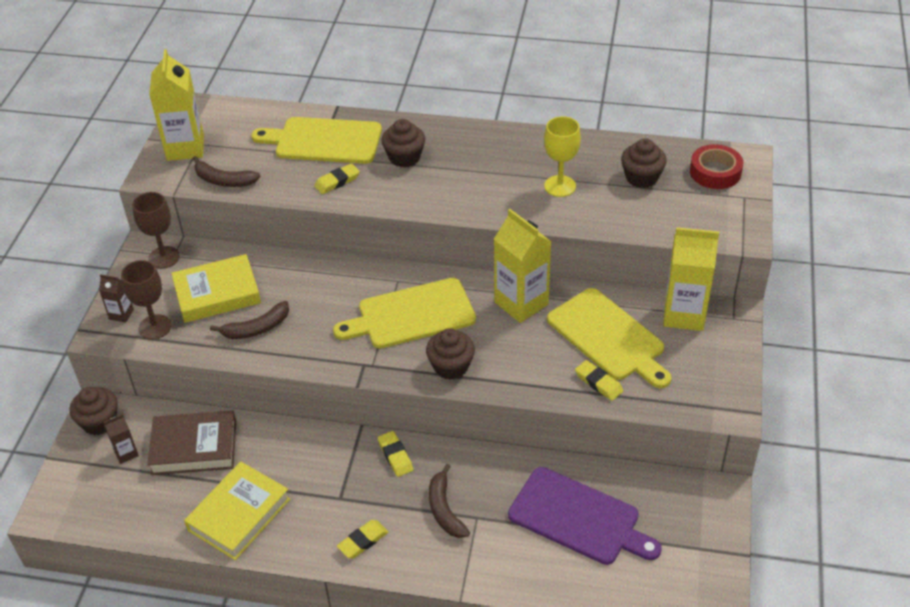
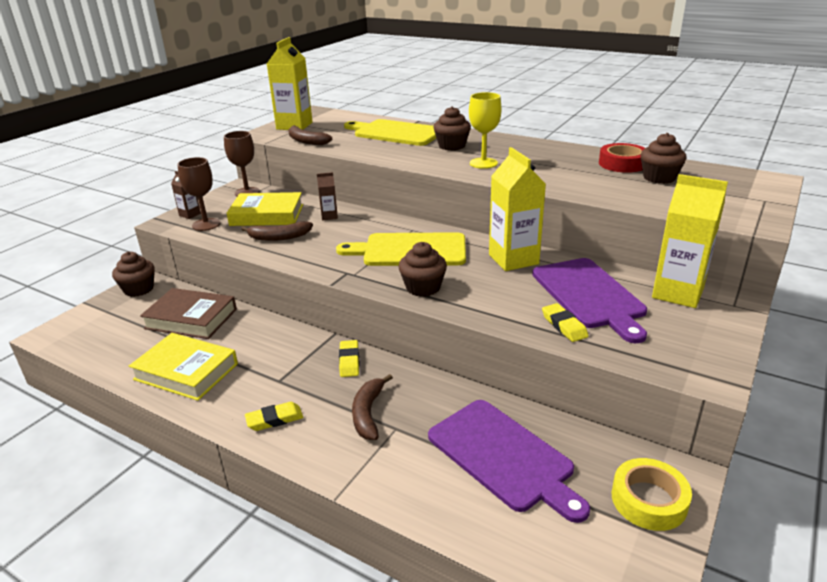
camera: 20 degrees right, 15 degrees down
(126, 453) = (139, 311): brown carton -> brown carton (329, 216)
(239, 514) = (186, 371): yellow book -> yellow book turned 60 degrees clockwise
(337, 181) = (389, 150): yellow eraser -> none
(560, 186) = (577, 173): yellow goblet -> yellow goblet (483, 163)
(609, 337) = (589, 295): yellow cutting board -> purple cutting board
(700, 523) = (649, 500): none -> yellow tape
(715, 172) = (737, 183): red tape -> red tape (622, 164)

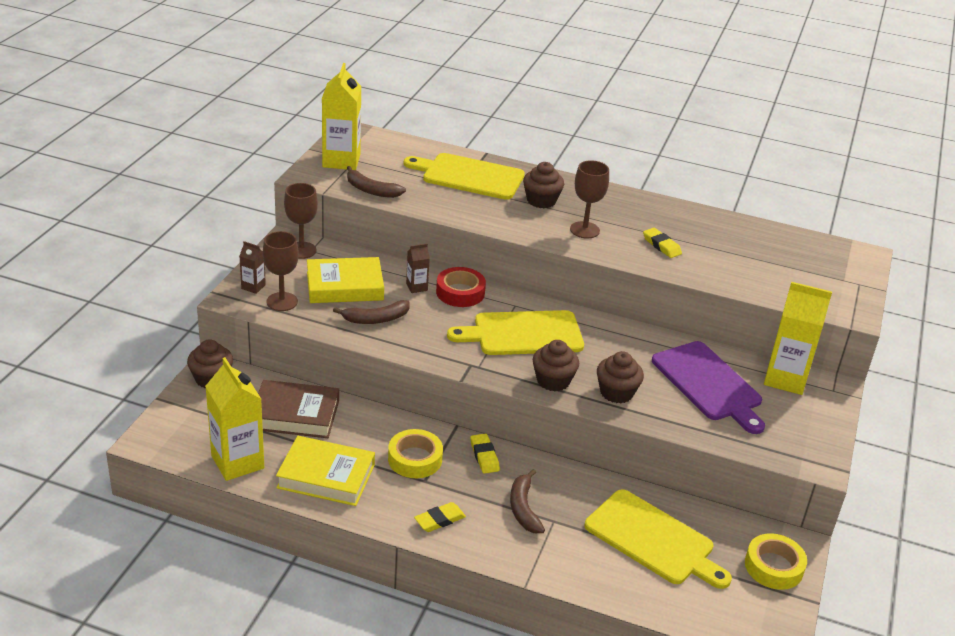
camera: 15 degrees left, 5 degrees up
(279, 360) = (415, 459): none -> yellow tape
(483, 163) = (584, 230): yellow goblet -> brown goblet
(504, 457) = (653, 540): purple cutting board -> yellow cutting board
(513, 259) = (629, 343): yellow carton -> yellow carton (237, 462)
(564, 326) = (693, 419): yellow eraser -> yellow eraser (661, 245)
(622, 164) = (724, 231): red tape -> red tape (460, 292)
(659, 178) = (762, 252): brown cupcake -> brown cupcake (616, 392)

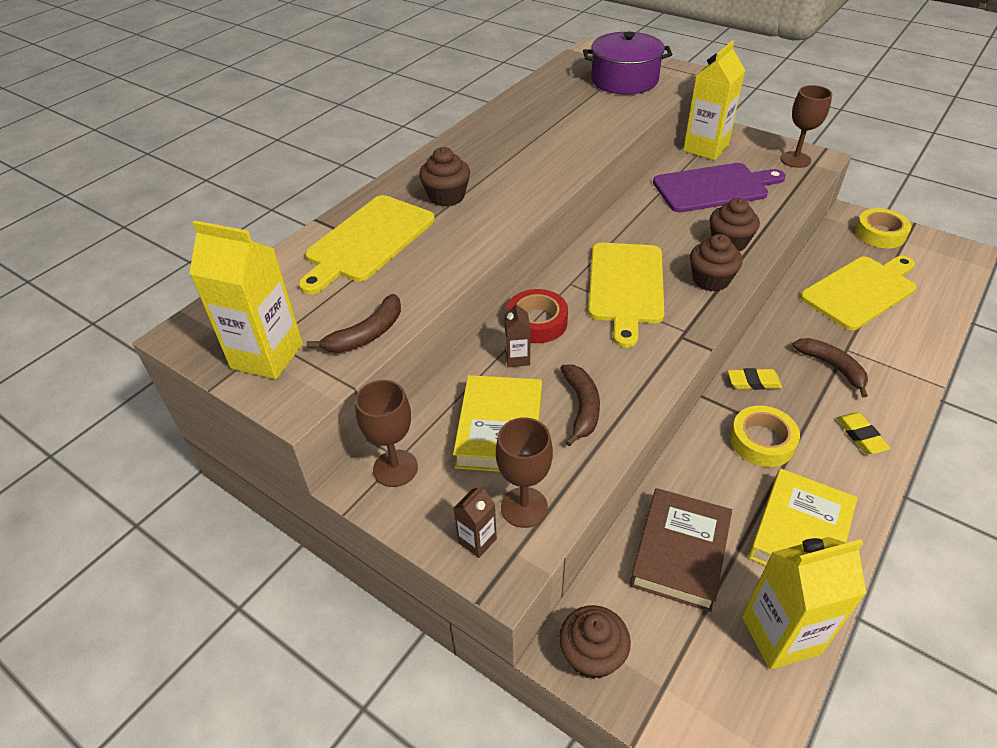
camera: 70 degrees left, 10 degrees up
(523, 508) = (832, 367): brown banana -> brown banana turned 135 degrees counterclockwise
(584, 230) = (518, 178): brown goblet -> brown goblet (795, 159)
(661, 245) = (559, 138): yellow eraser -> none
(803, 276) = (624, 80): none -> purple pot

